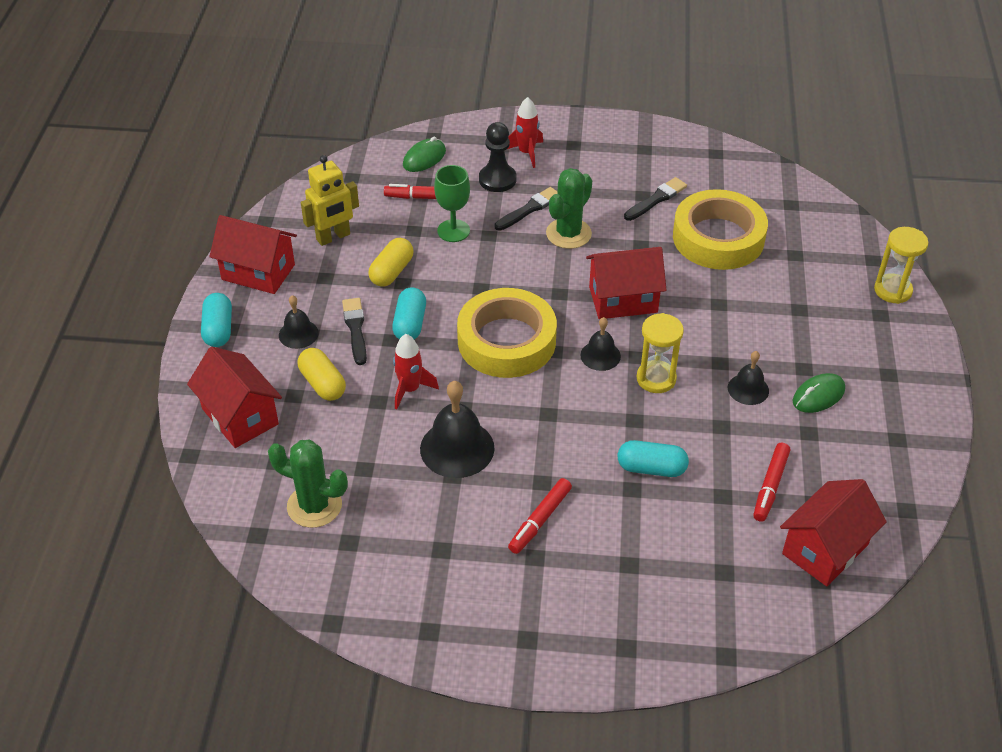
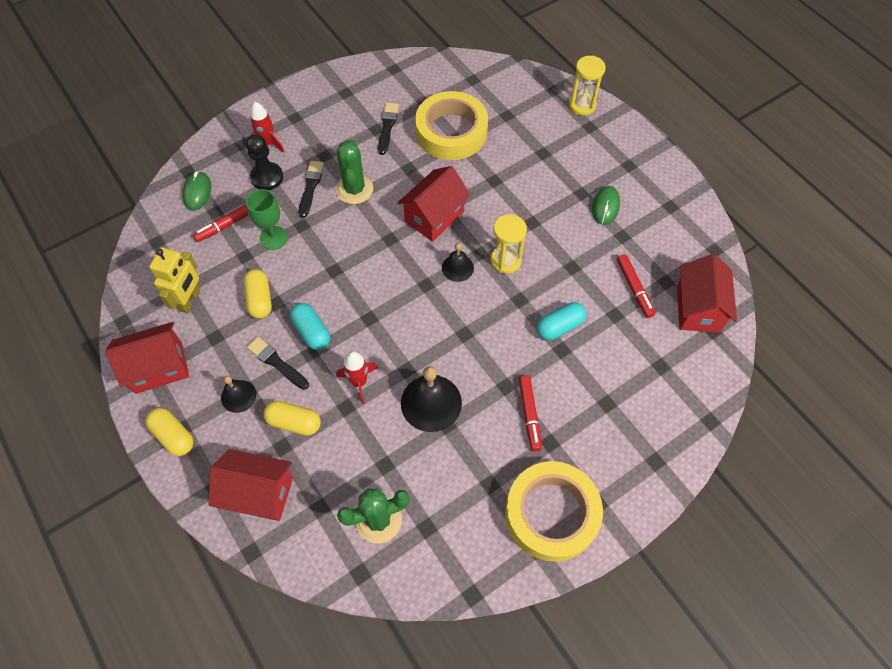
camera: 40 degrees left, 15 degrees up
(218, 329) = (173, 436): turquoise capsule -> yellow capsule
(506, 341) = (389, 299): yellow tape -> yellow tape (551, 513)
(748, 389) = (564, 230): black bell -> none

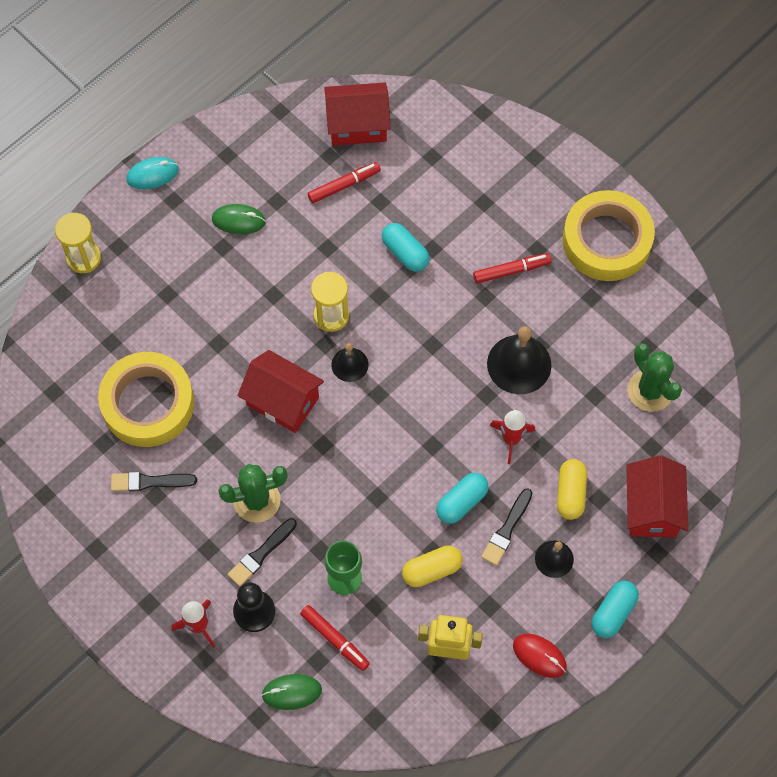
camera: 100 degrees left, 5 degrees up
(159, 367) = (539, 656): red house -> red mouse
(173, 436) = (613, 612): yellow capsule -> turquoise capsule
(310, 187) = (261, 553): black brush -> black brush turned 45 degrees counterclockwise
(654, 154) = (152, 174): none -> turquoise mouse

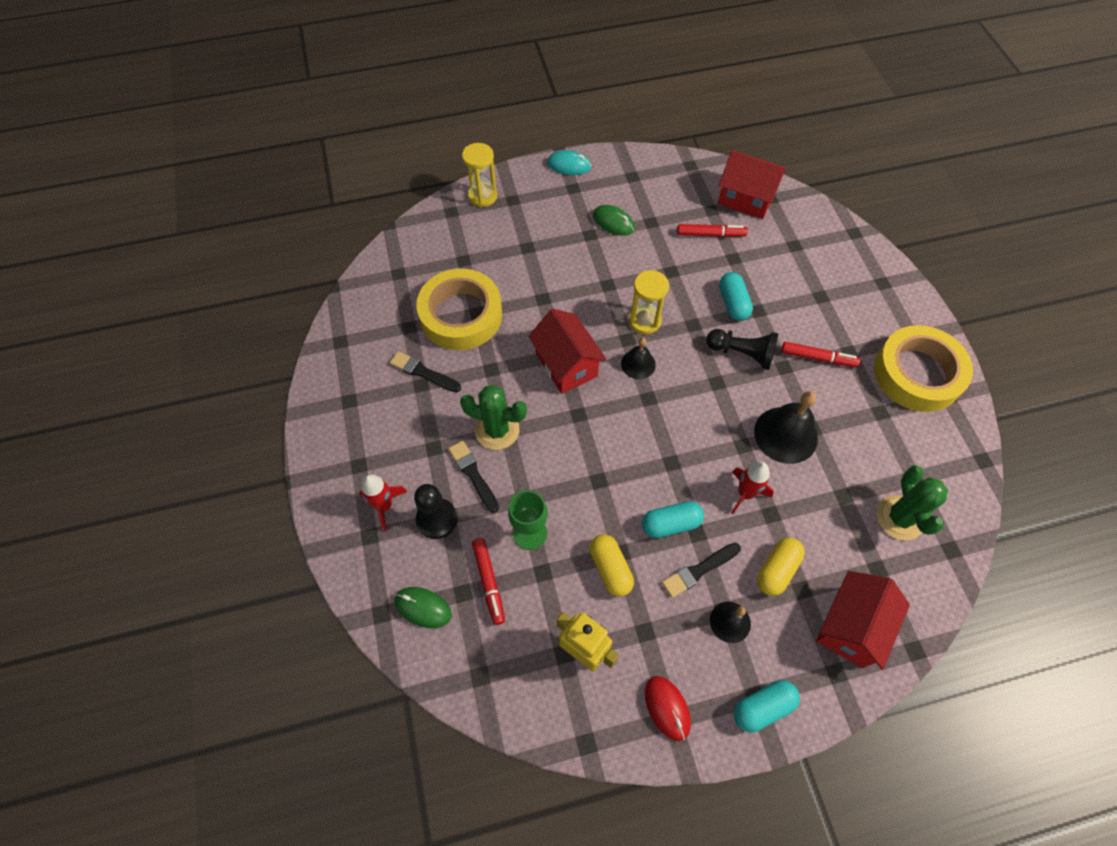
camera: 30 degrees right, 5 degrees down
(261, 553) = (473, 474): black brush -> black brush turned 75 degrees clockwise
(432, 570) = (610, 569): yellow capsule -> yellow capsule turned 60 degrees clockwise
(440, 302) = (742, 353): none -> black pawn

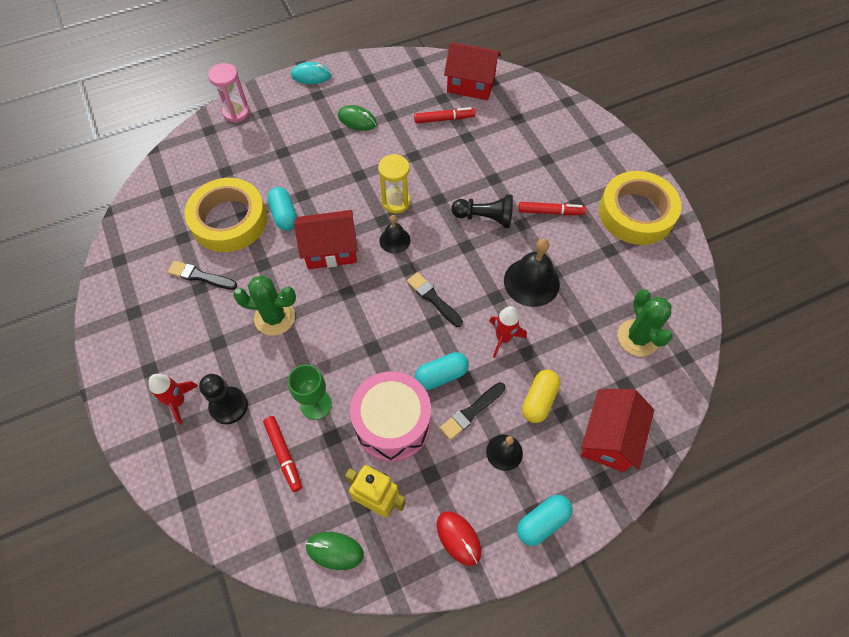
camera: 10 degrees left, 0 degrees up
(423, 607) = (225, 488): green mouse -> green mouse (334, 550)
(473, 474) = (258, 360): black brush -> black brush (433, 299)
(482, 196) = (236, 112): yellow hourglass -> pink hourglass
(566, 365) = (330, 250): red house -> red house turned 60 degrees counterclockwise
(610, 569) = (392, 424): yellow capsule -> pink drum
(733, 303) = (471, 176): turquoise capsule -> turquoise capsule (284, 215)

